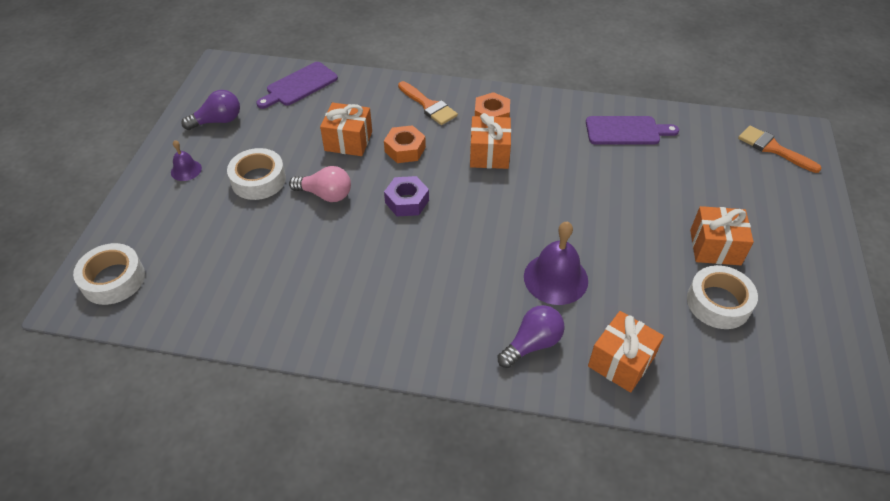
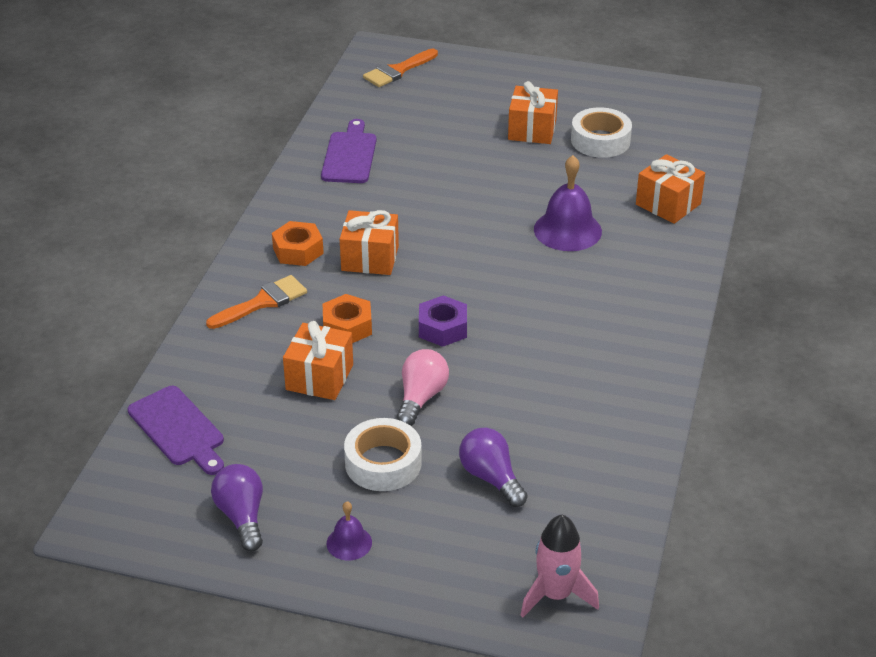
camera: 85 degrees left, 10 degrees down
(113, 279) = (556, 595): white tape -> pink rocket
(532, 344) = (650, 253): purple light bulb -> purple light bulb (491, 478)

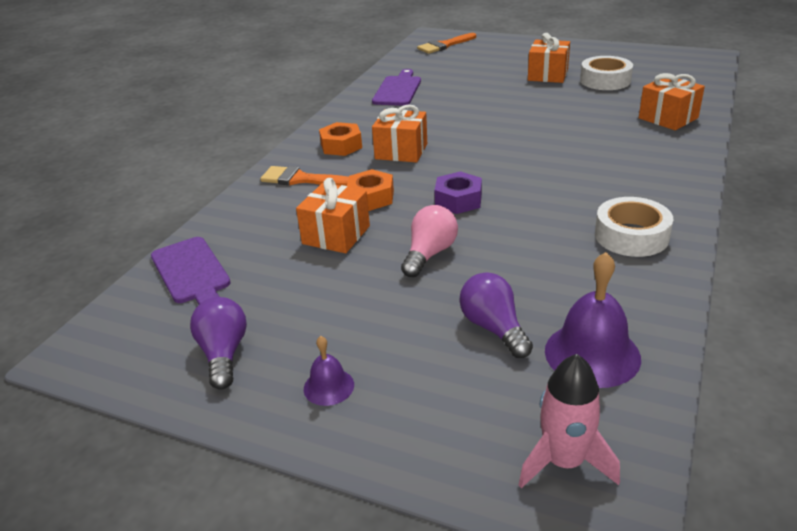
camera: 10 degrees right, 5 degrees down
(262, 302) = (301, 179): orange brush -> orange brush turned 135 degrees counterclockwise
(383, 463) = (381, 309): white tape -> white tape (631, 236)
(567, 230) = (577, 134): purple bell -> purple bell (592, 354)

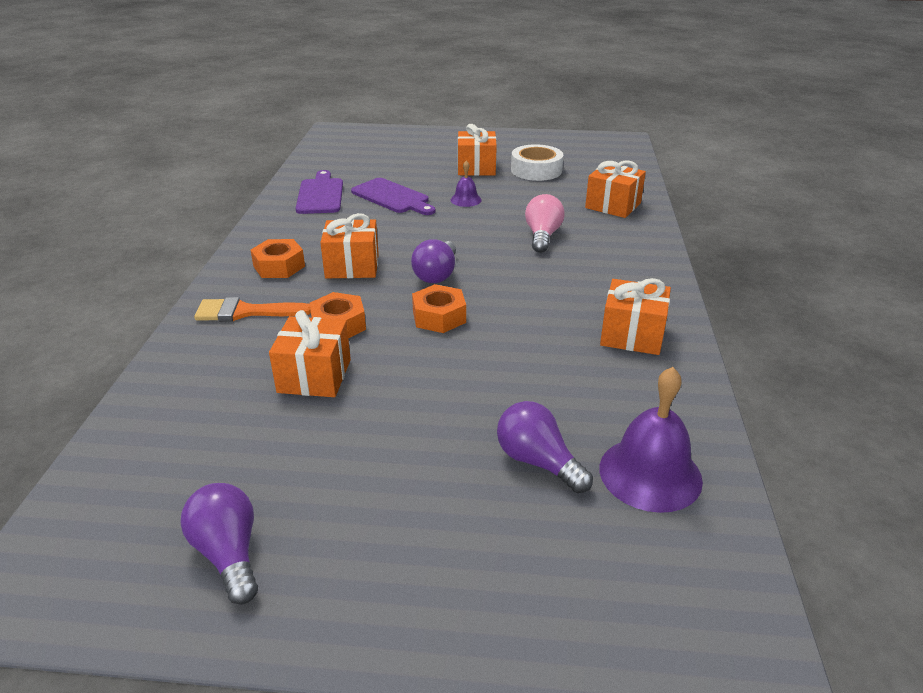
camera: 20 degrees left, 0 degrees up
(192, 272) = (145, 451): purple cutting board -> purple cutting board (392, 197)
(328, 386) = (379, 571): purple bell -> purple bell (466, 200)
(429, 254) = (432, 384): pink light bulb -> pink light bulb (542, 236)
(444, 45) = (353, 141): orange brush -> none
(458, 200) = (439, 317): purple nut -> orange nut
(471, 165) = (437, 274): none -> purple light bulb
(564, 462) = (675, 606): pink rocket -> none
(631, 236) = (632, 335): white tape -> orange gift

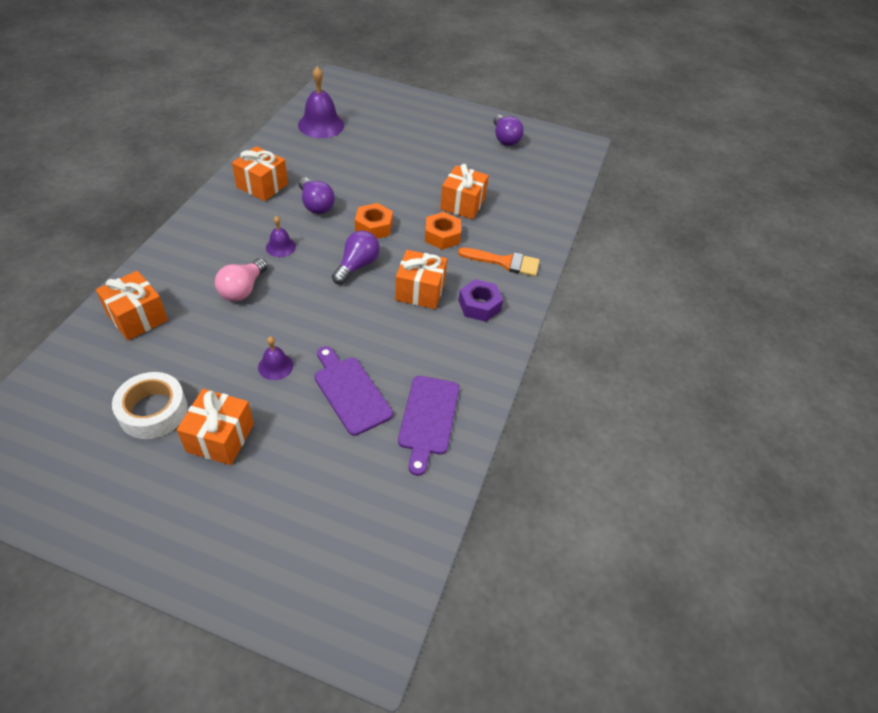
camera: 170 degrees left, 15 degrees up
(279, 266) = (479, 305): orange nut -> purple nut
(538, 275) = (280, 247): none -> purple bell
(538, 462) = (366, 139): purple light bulb -> purple light bulb (316, 205)

